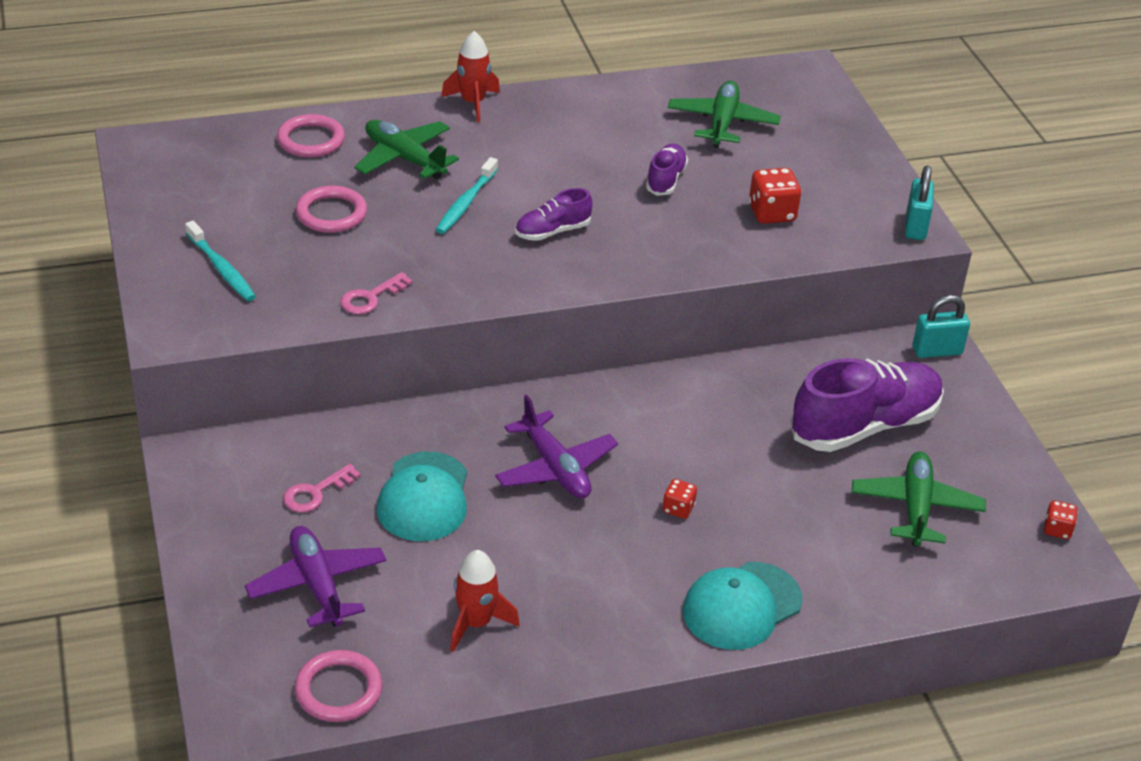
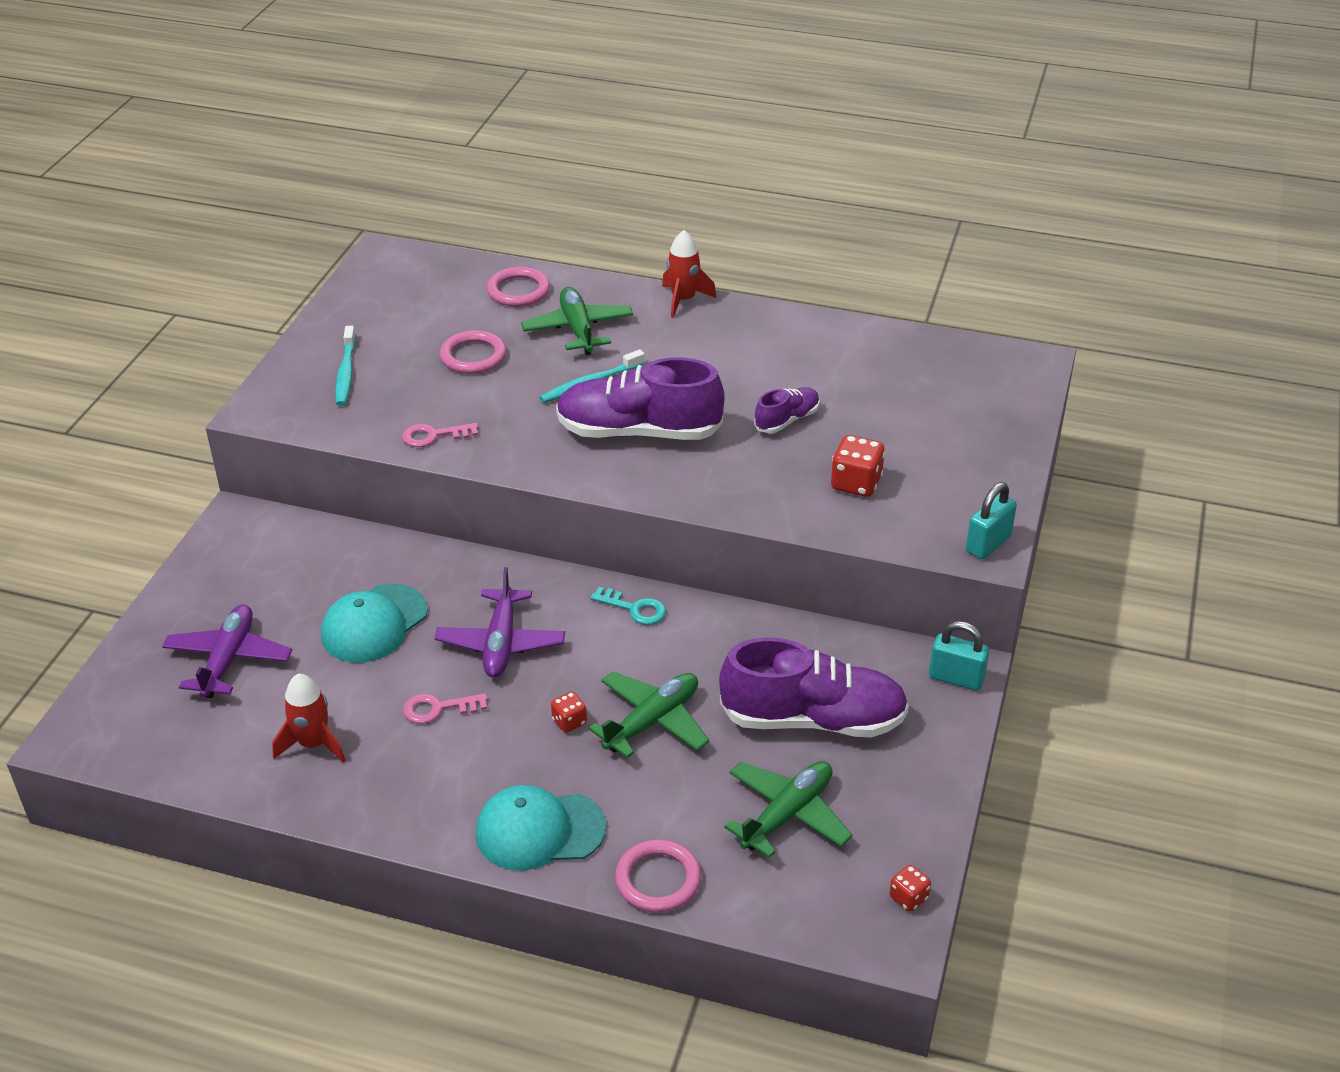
camera: 35 degrees right, 0 degrees up
(316, 493) = (298, 586): pink key -> pink key (438, 708)
(338, 690) = (163, 749): pink ring -> pink ring (658, 880)
(552, 231) = (638, 432): purple shoe -> purple shoe, size x2.03
(639, 394) = (634, 608): none -> turquoise key
(722, 123) = (894, 386): green plane -> green plane (652, 721)

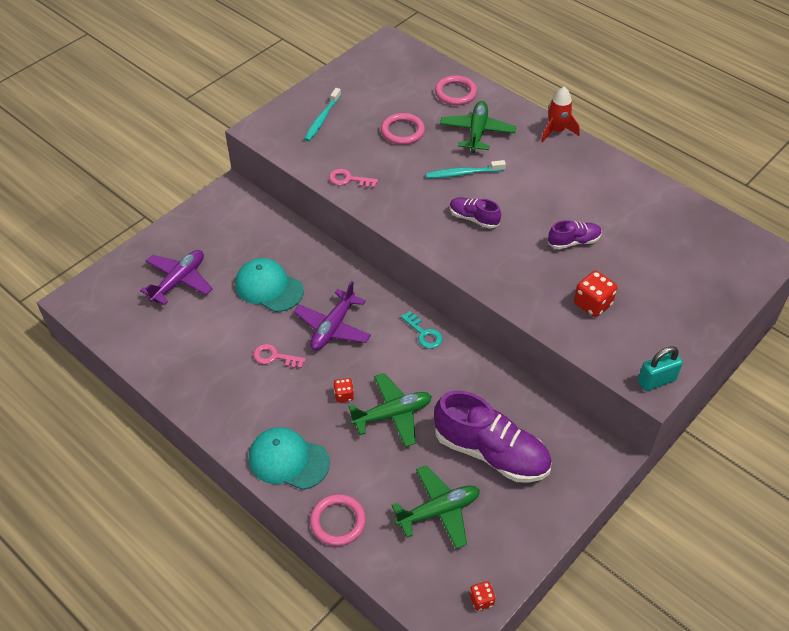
camera: 25 degrees right, 10 degrees up
(313, 744) = (195, 353): red rocket -> none
(374, 624) = (269, 287): turquoise cap -> turquoise cap turned 60 degrees clockwise
(638, 432) = (473, 218): purple shoe -> purple shoe, size x0.49
(956, 678) = (600, 460): turquoise padlock -> none

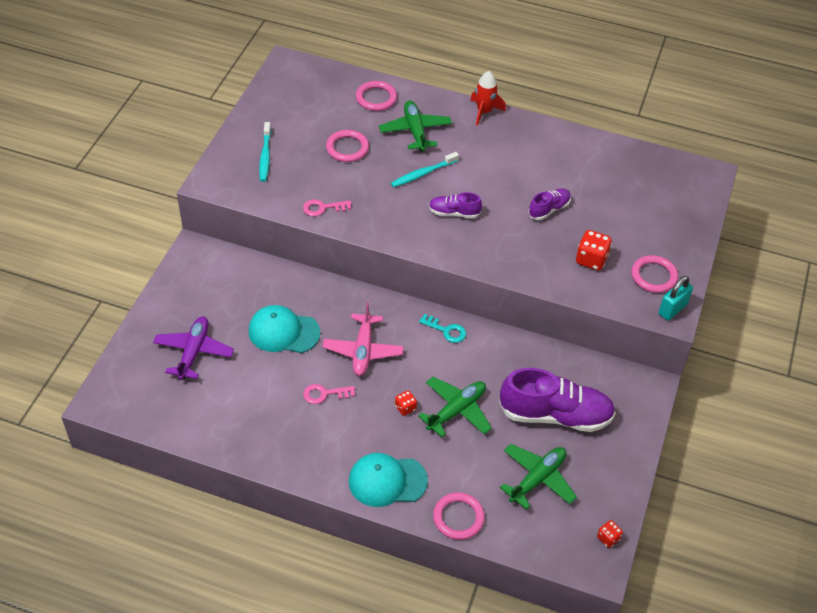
camera: 25 degrees left, 0 degrees up
(333, 327) = (363, 350): purple plane -> pink plane
(653, 340) = (654, 276): none -> pink ring

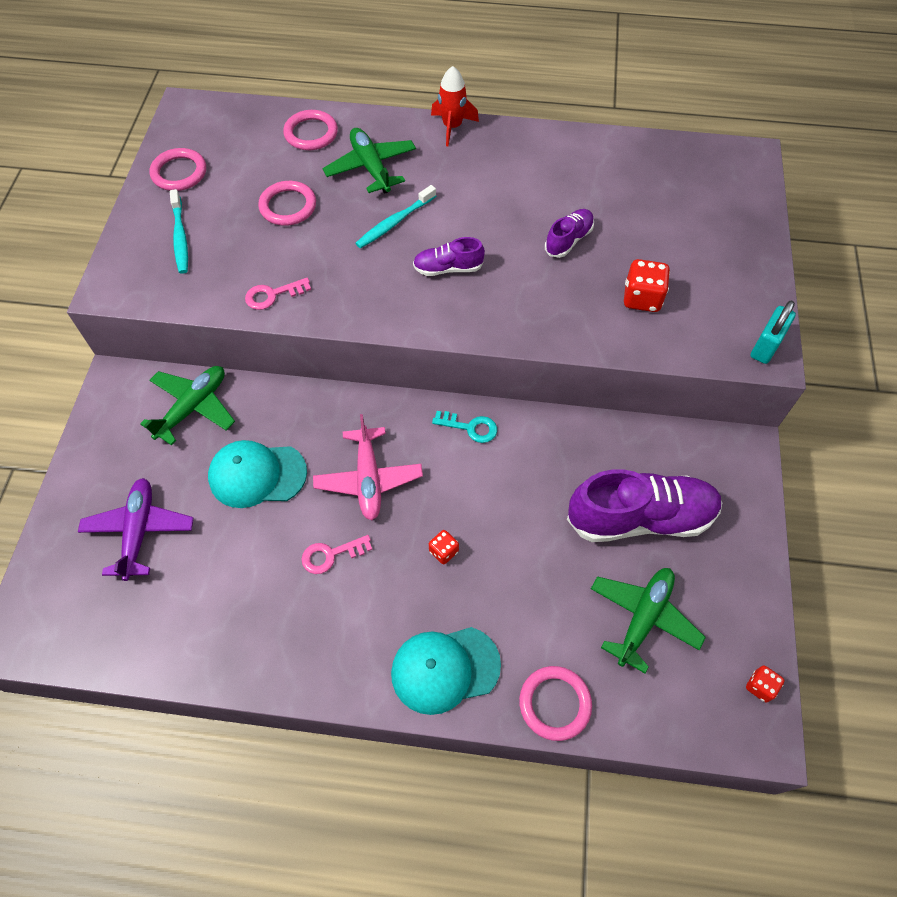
camera: 10 degrees left, 10 degrees up
(456, 410) = (511, 540): green plane -> green plane (193, 407)
(654, 276) = (727, 305): pink ring -> pink ring (179, 173)

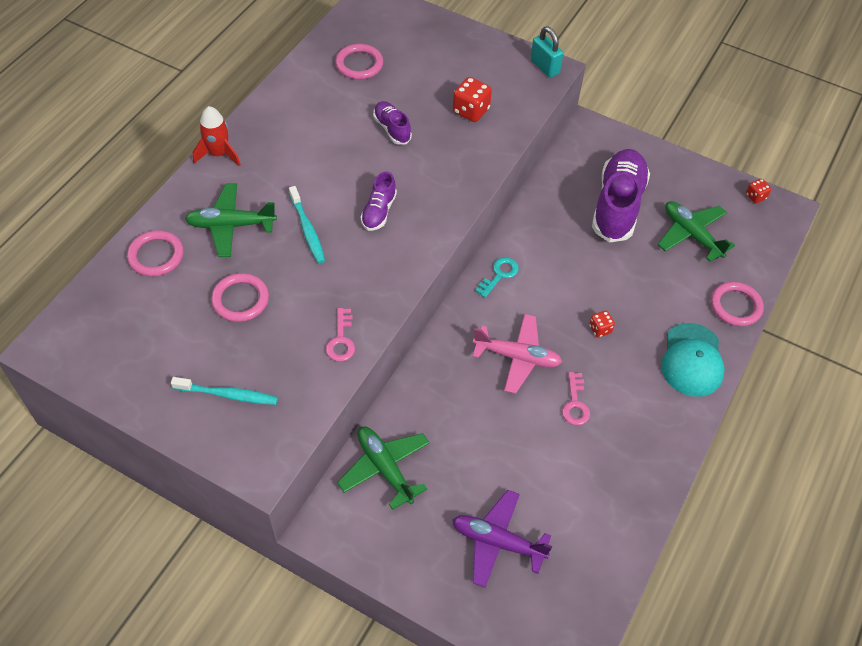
camera: 70 degrees left, 5 degrees down
(179, 173) = (138, 376): pink ring -> pink ring (359, 64)
(257, 475) = (479, 436): turquoise cap -> none

